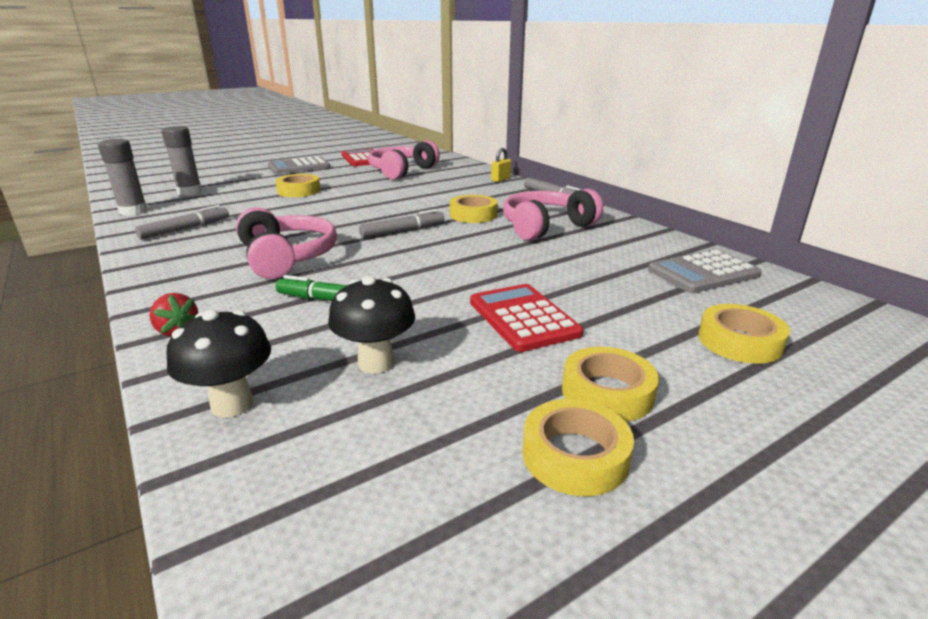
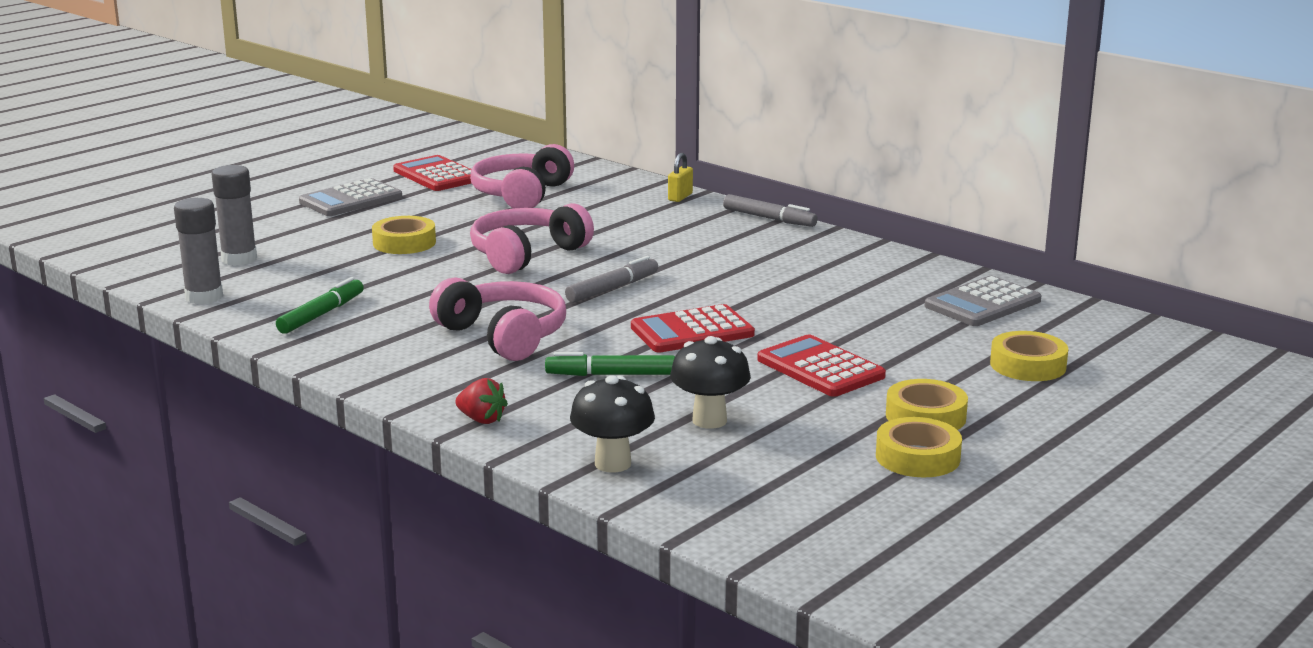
camera: 15 degrees left, 5 degrees down
(185, 229) = (321, 314): grey marker -> green marker
(434, 269) = (692, 331): none -> red calculator
(473, 215) = (683, 257): yellow tape -> none
(546, 227) = (785, 265): pink headphones -> pink headphones (526, 254)

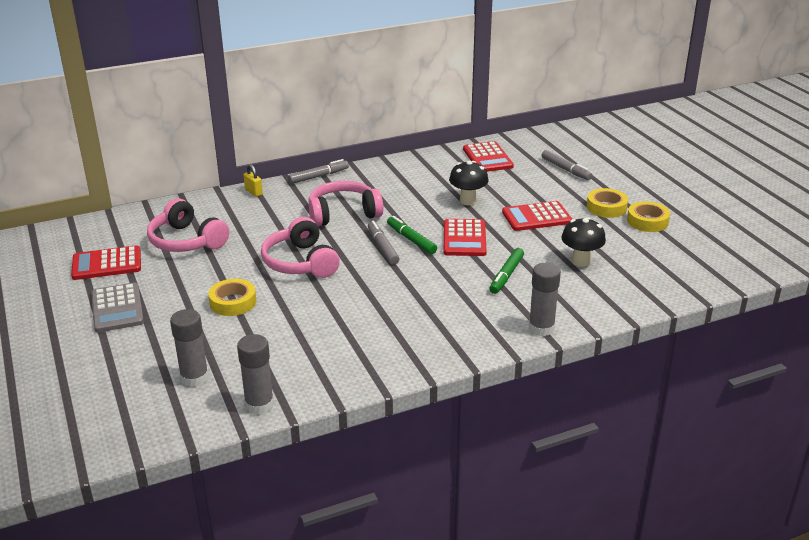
camera: 65 degrees left, 10 degrees up
(321, 314) = (337, 358): green marker -> green marker (411, 240)
(481, 420) = (541, 328): red strawberry -> grey glue stick
(504, 336) = (426, 297): pink headphones -> pink headphones (343, 213)
(613, 463) = (617, 300): black mushroom -> black mushroom (468, 201)
(982, 303) = (487, 158): grey calculator -> red calculator
(1028, 365) = (565, 169): yellow tape -> grey marker

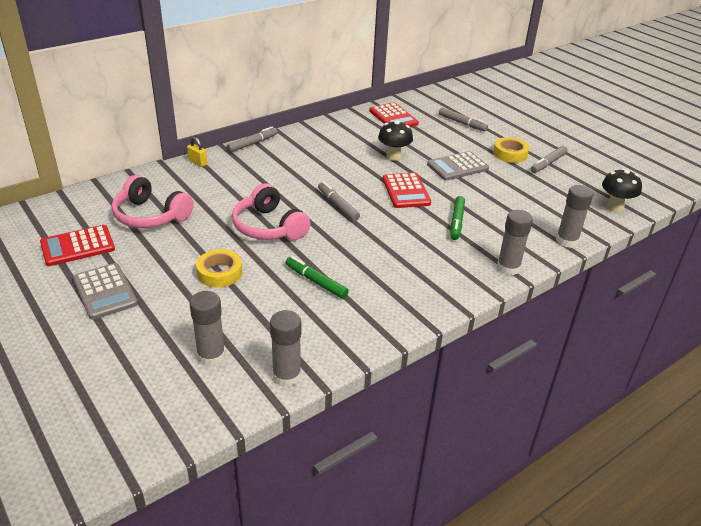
camera: 15 degrees left, 5 degrees up
(343, 213) = (289, 177): pink headphones -> none
(411, 240) = (360, 196): green marker -> green marker (316, 281)
(536, 217) = (457, 167): red calculator -> grey calculator
(580, 261) = (512, 203): black mushroom -> black mushroom (615, 207)
(625, 307) = (566, 241): none -> grey glue stick
(647, 221) = (548, 163): yellow tape -> grey marker

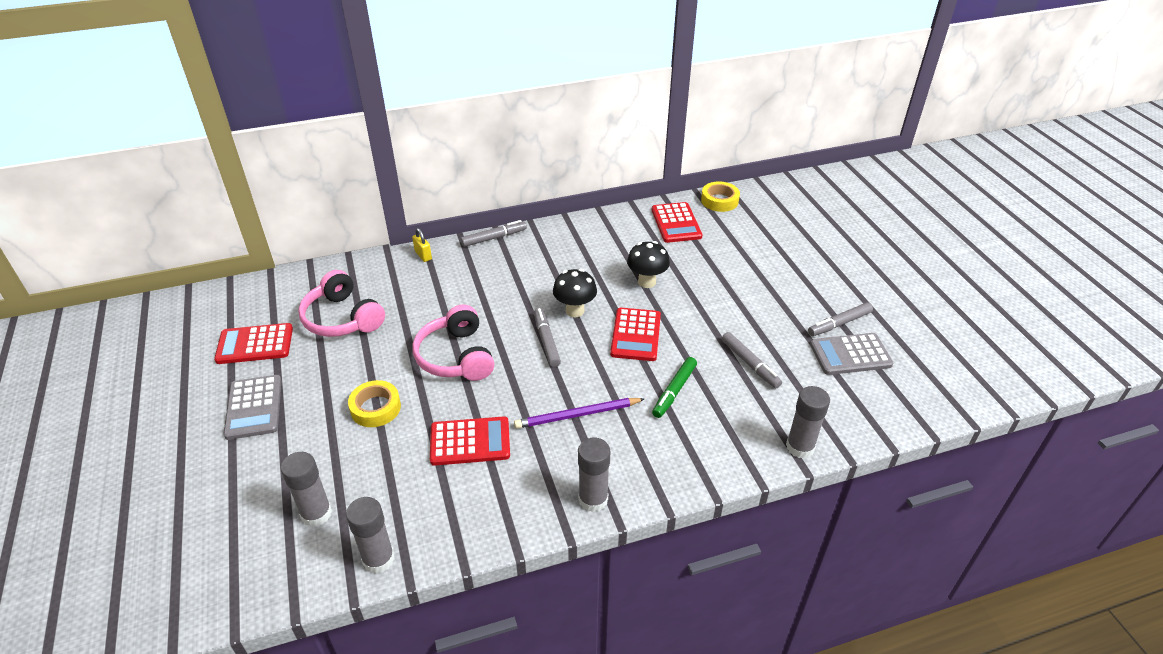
camera: 20 degrees right, 5 degrees up
(316, 281) = (470, 442): green marker -> red calculator
(392, 249) = (577, 415): none -> purple pencil
(457, 167) = (718, 309): grey calculator -> grey calculator (850, 354)
(462, 123) = (758, 244): grey marker -> grey marker (750, 364)
(508, 268) = (703, 471): grey glue stick -> grey glue stick (593, 499)
(510, 154) = (796, 301): yellow tape -> yellow tape (719, 201)
(615, 207) = (894, 408): black mushroom -> black mushroom (575, 311)

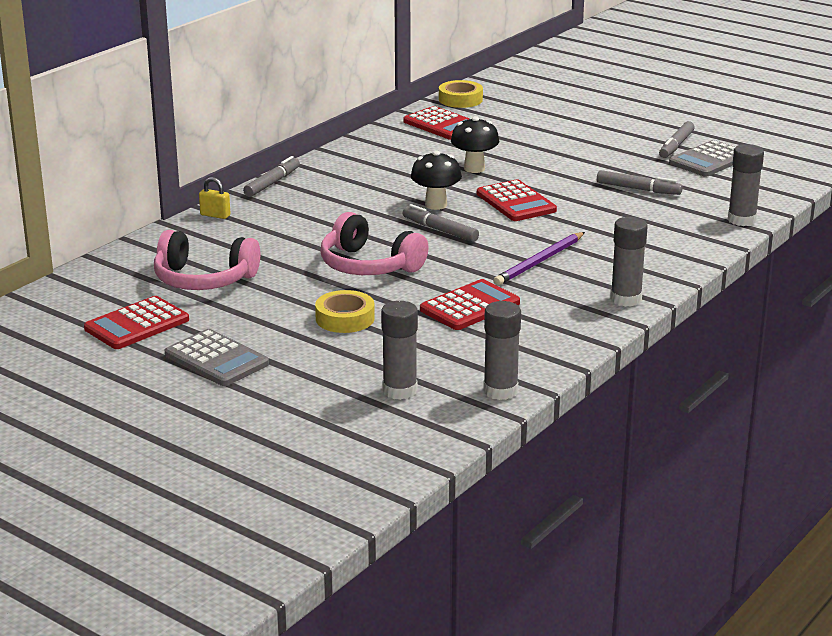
camera: 35 degrees left, 15 degrees down
(674, 391) = (600, 223): green marker -> none

